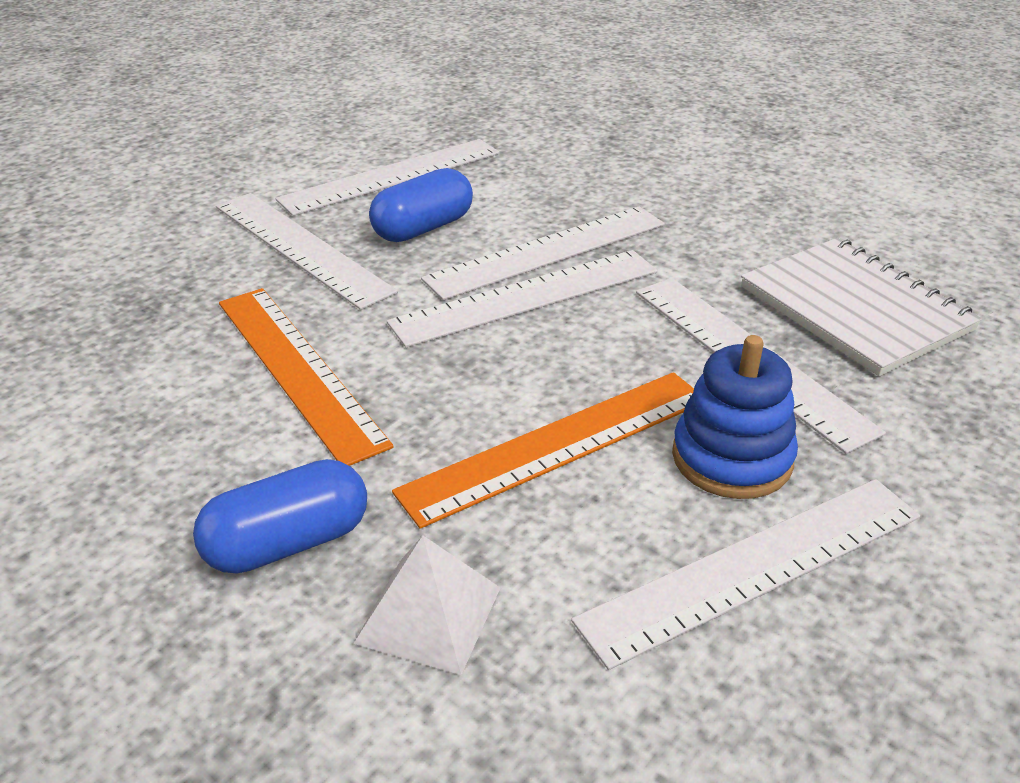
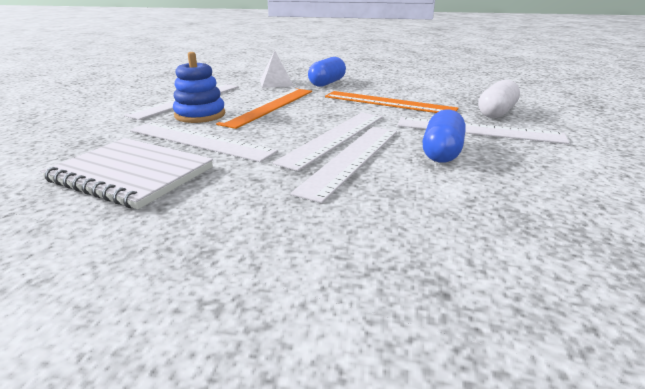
camera: 150 degrees right, 10 degrees down
(185, 274) = (496, 112): none -> white capsule
(392, 176) = (531, 177): white ruler -> none

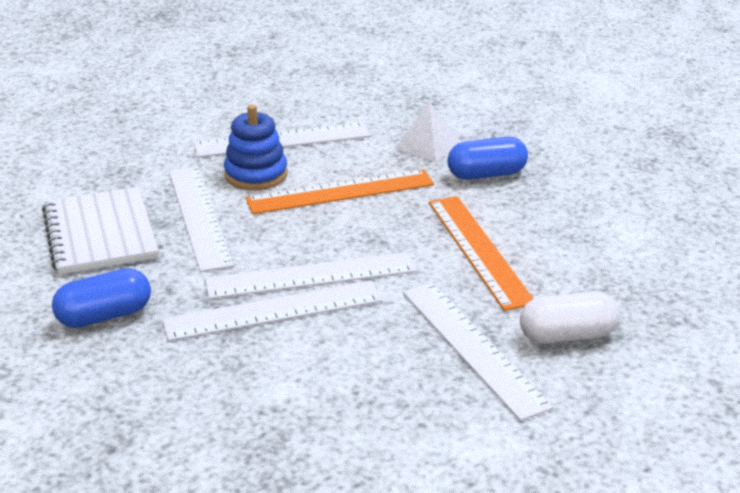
camera: 45 degrees right, 5 degrees up
(442, 152) = (364, 351): blue capsule -> blue capsule (104, 316)

